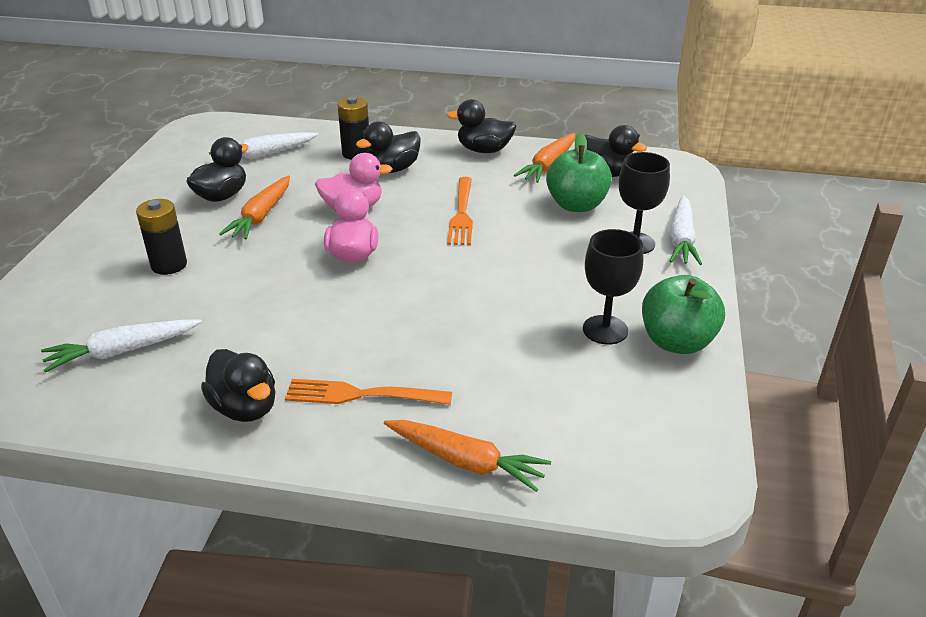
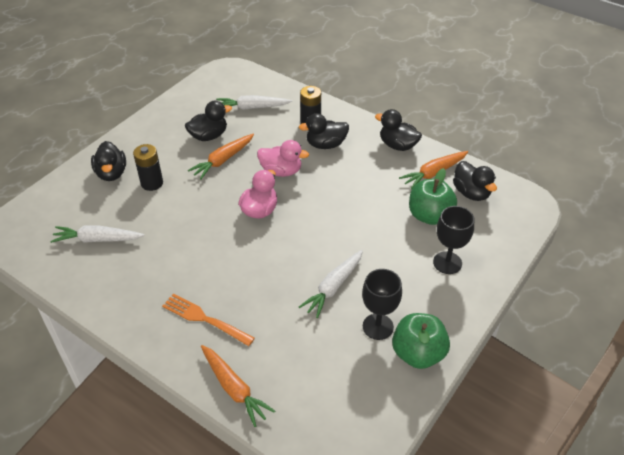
camera: 25 degrees right, 10 degrees up
(245, 408) = (139, 303): black duck -> black duck (111, 173)
(462, 214) = (347, 198): orange fork -> none
(681, 239) = (483, 270): white carrot -> white carrot (333, 287)

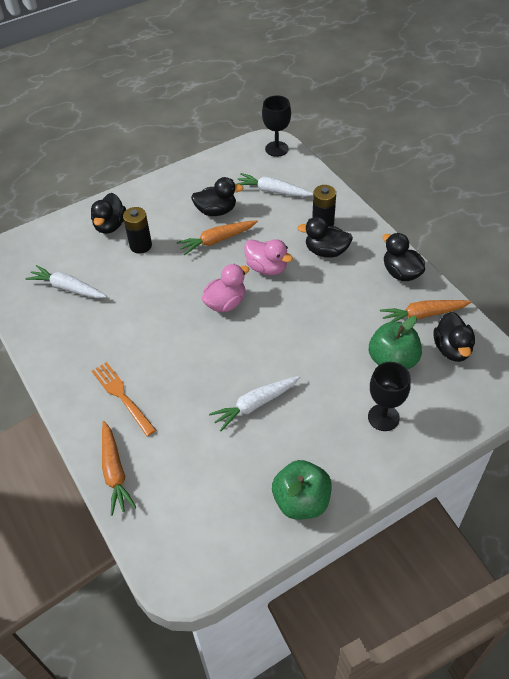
camera: 25 degrees right, 5 degrees up
(378, 326) = (277, 460): black goblet -> black goblet (276, 149)

